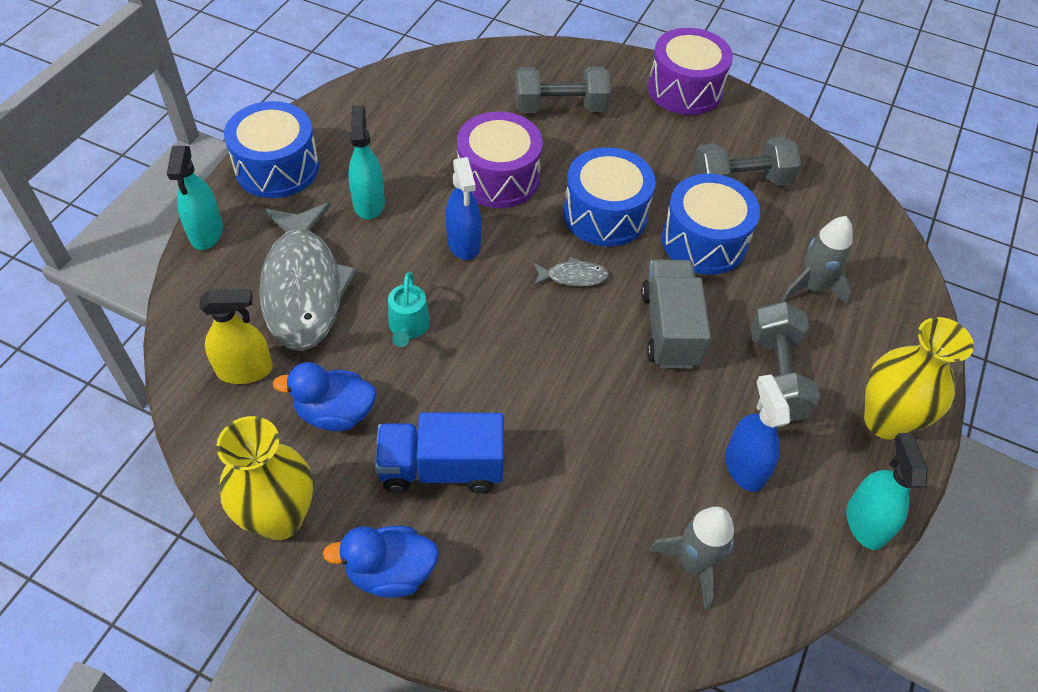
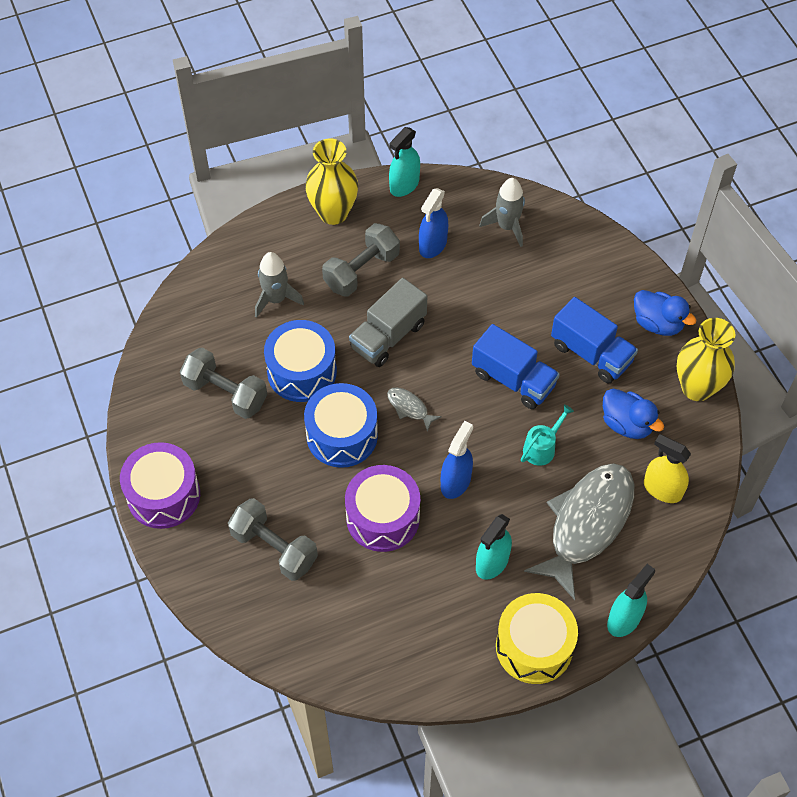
camera: 135 degrees left, 5 degrees up
(277, 168) = (534, 646): blue drum -> yellow drum
(500, 375) = (513, 379): none -> blue truck

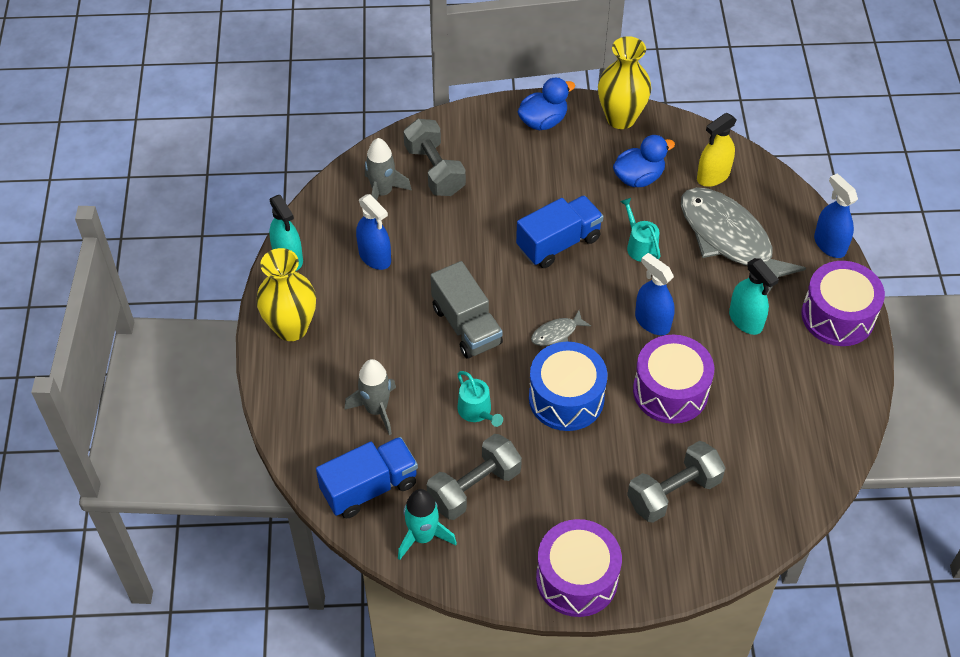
camera: 70 degrees left, 5 degrees down
(167, 371) = (423, 536): none -> turquoise rocket
(302, 371) = (477, 411): blue drum -> turquoise watering can
(361, 271) = (377, 325): grey dumbbell -> grey dumbbell (434, 170)
(534, 646) = (837, 316): yellow drum -> purple drum
(591, 353) = (554, 177): blue truck -> blue truck (369, 487)
(624, 619) = (829, 244): turquoise spray bottle -> blue spray bottle

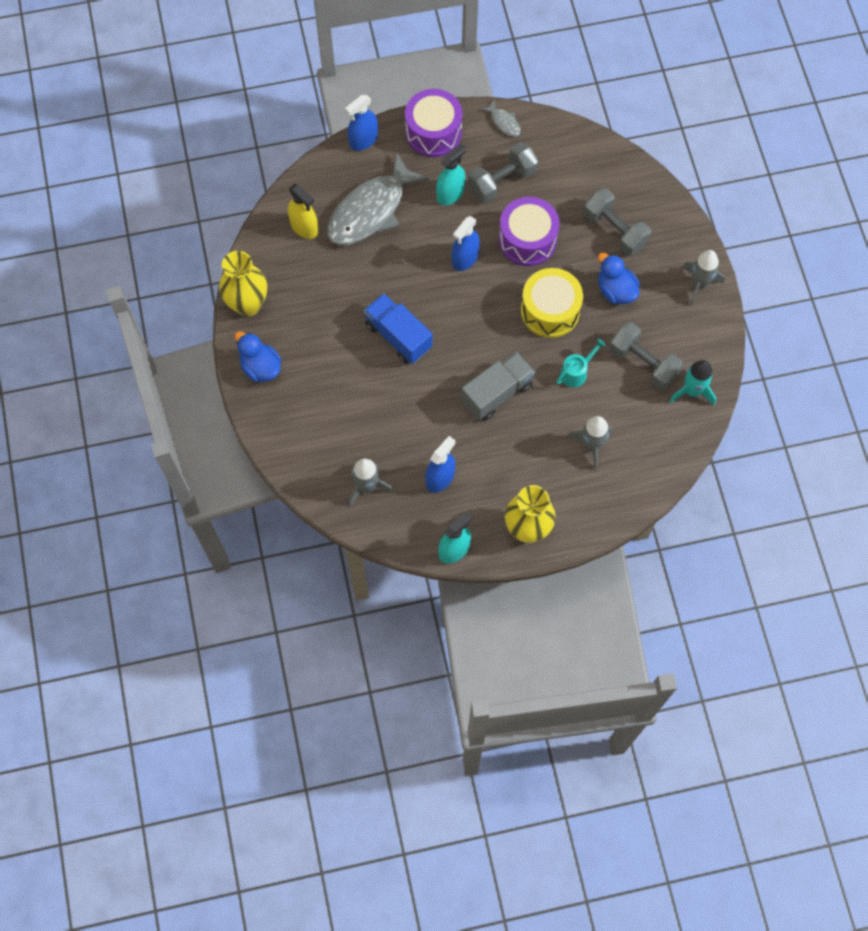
camera: 100 degrees left, 15 degrees up
(369, 487) = (661, 436): blue truck -> none
(434, 170) = (334, 448): grey dumbbell -> grey dumbbell (502, 181)
(557, 333) = (490, 325): grey fish -> grey fish (504, 122)
(566, 398) = (550, 311): blue drum -> yellow drum
(577, 578) = (699, 284): purple drum -> grey rocket
(639, 178) = (315, 283): blue duck -> blue duck (616, 290)
(640, 246) = (389, 275): turquoise watering can -> none

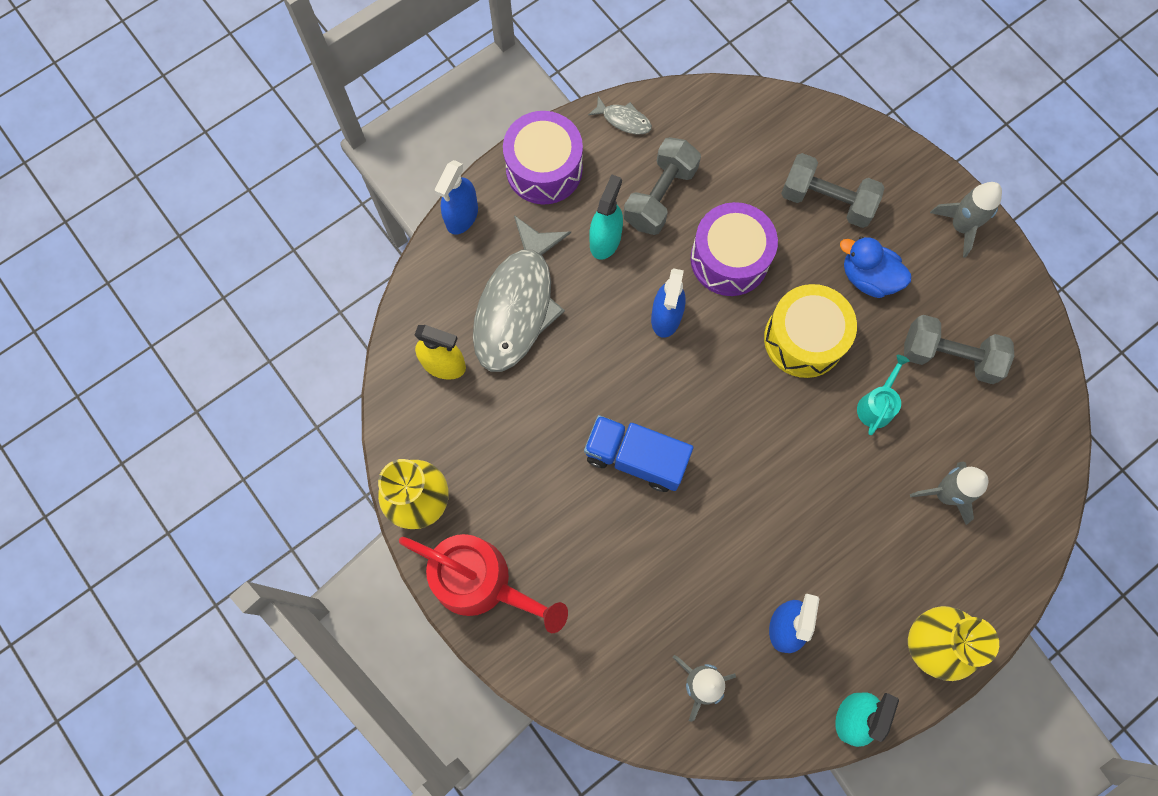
camera: 25 degrees left, 5 degrees up
(260, 367) = (481, 582): blue duck -> red watering can
(497, 393) = (795, 478): grey truck -> none
(692, 391) = (1025, 366): turquoise rocket -> none

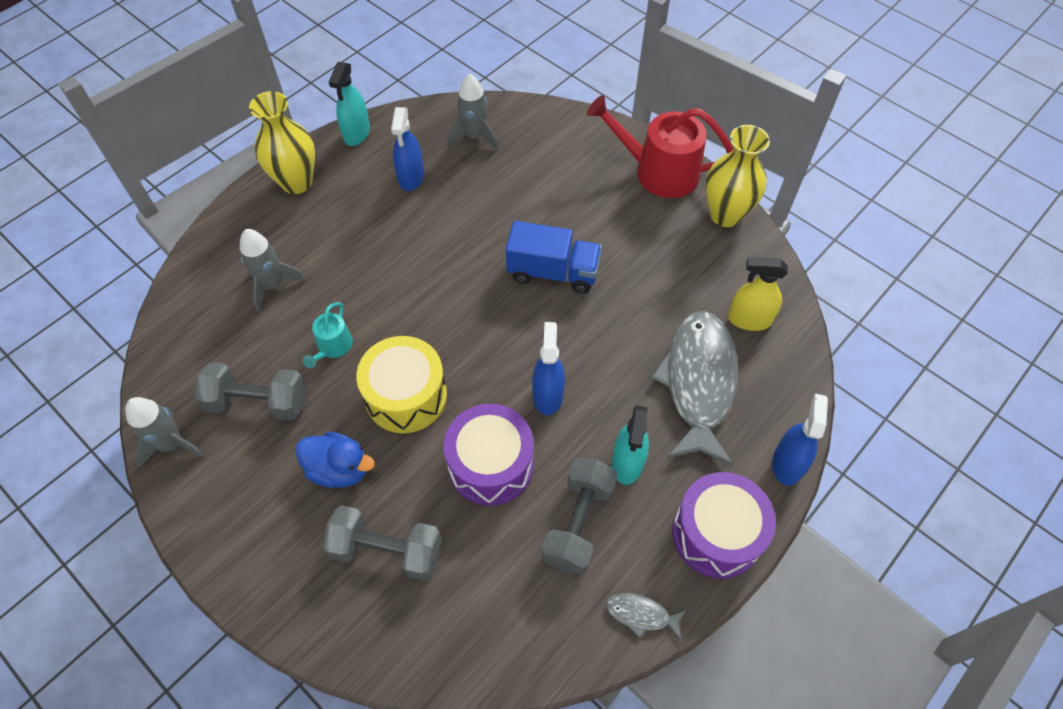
camera: 170 degrees right, 15 degrees down
(960, 226) = (231, 545): grey rocket -> grey rocket (172, 444)

